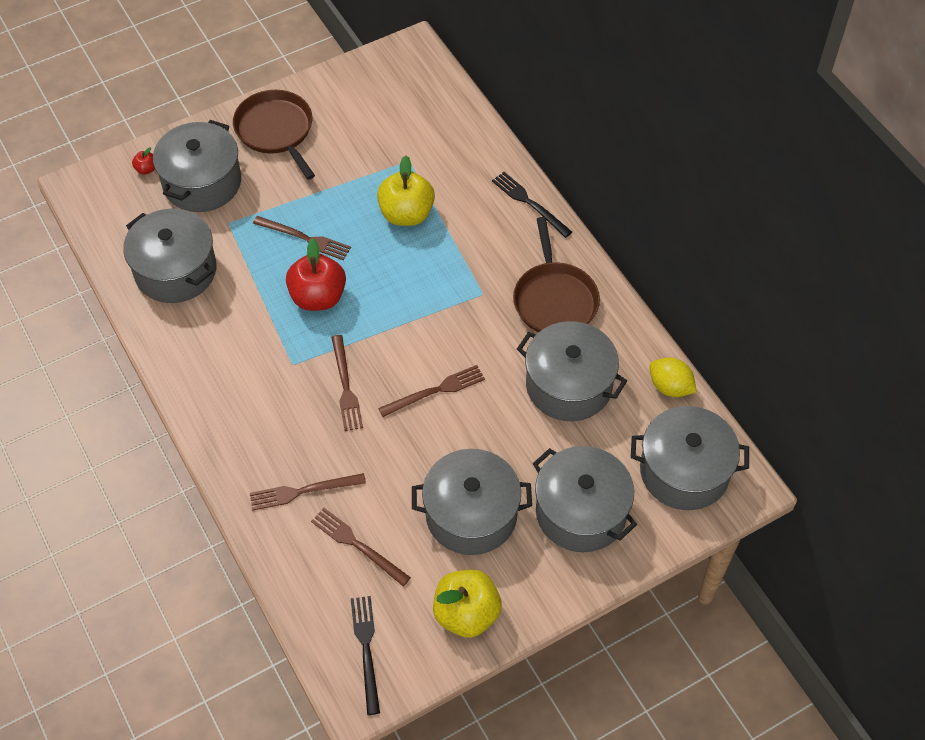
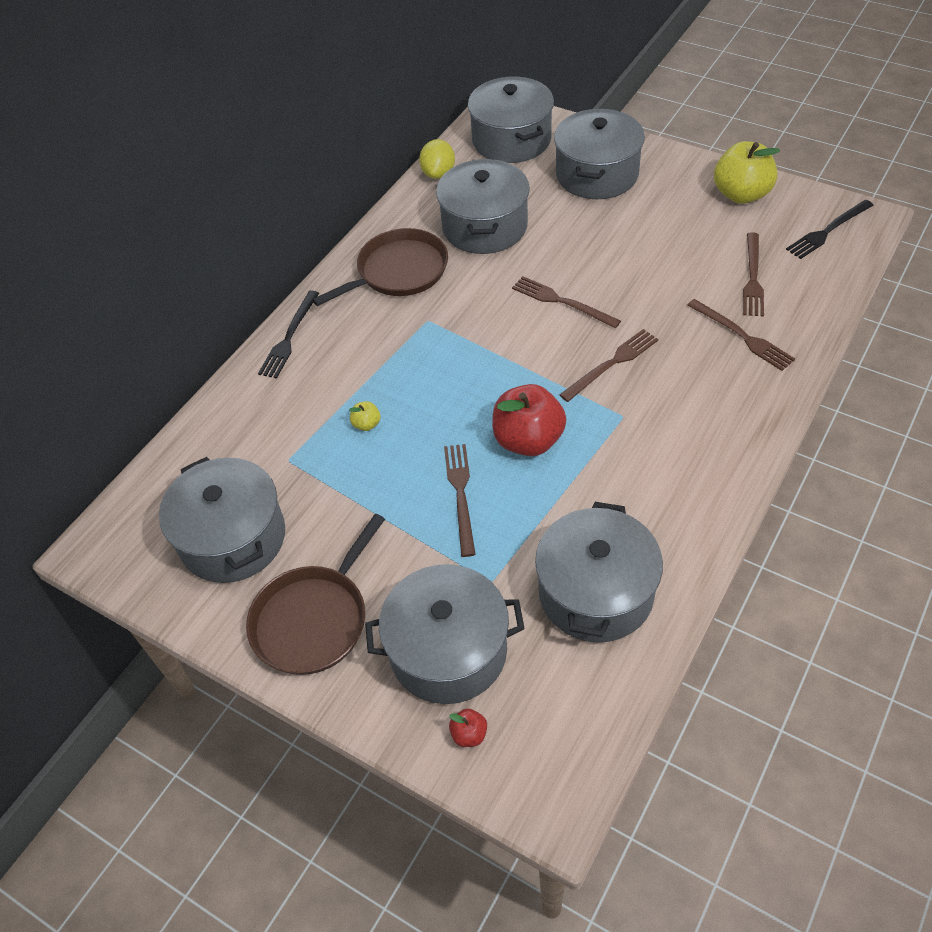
camera: 115 degrees left, 5 degrees down
(406, 214) = (366, 424): yellow apple -> yellow apple, size x0.43
(471, 514) = (658, 228): grey pot -> grey pot (233, 538)

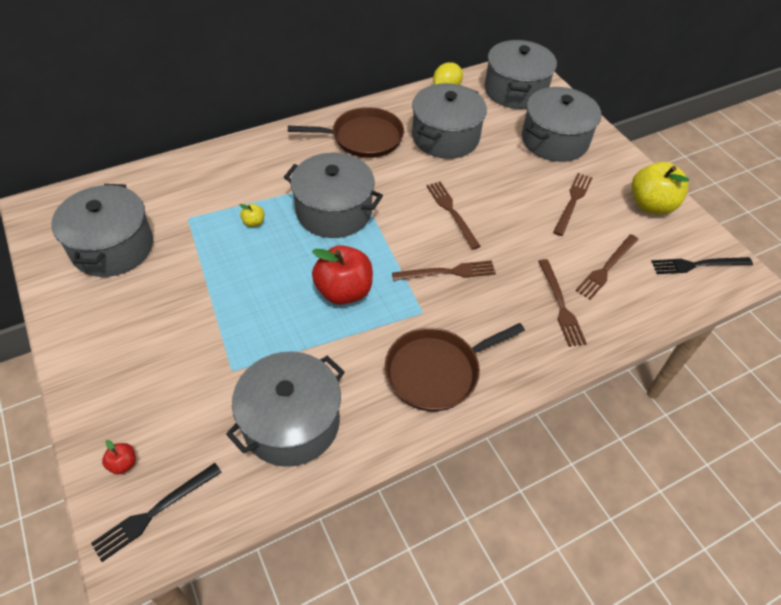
camera: 25 degrees right, 0 degrees up
(289, 337) = (260, 144): black fork -> black fork (154, 512)
(314, 619) = (107, 326): brown pan -> brown pan (436, 371)
(448, 650) = (164, 399): grey pot -> grey pot (334, 211)
(460, 494) = (268, 301): brown fork -> brown fork (572, 202)

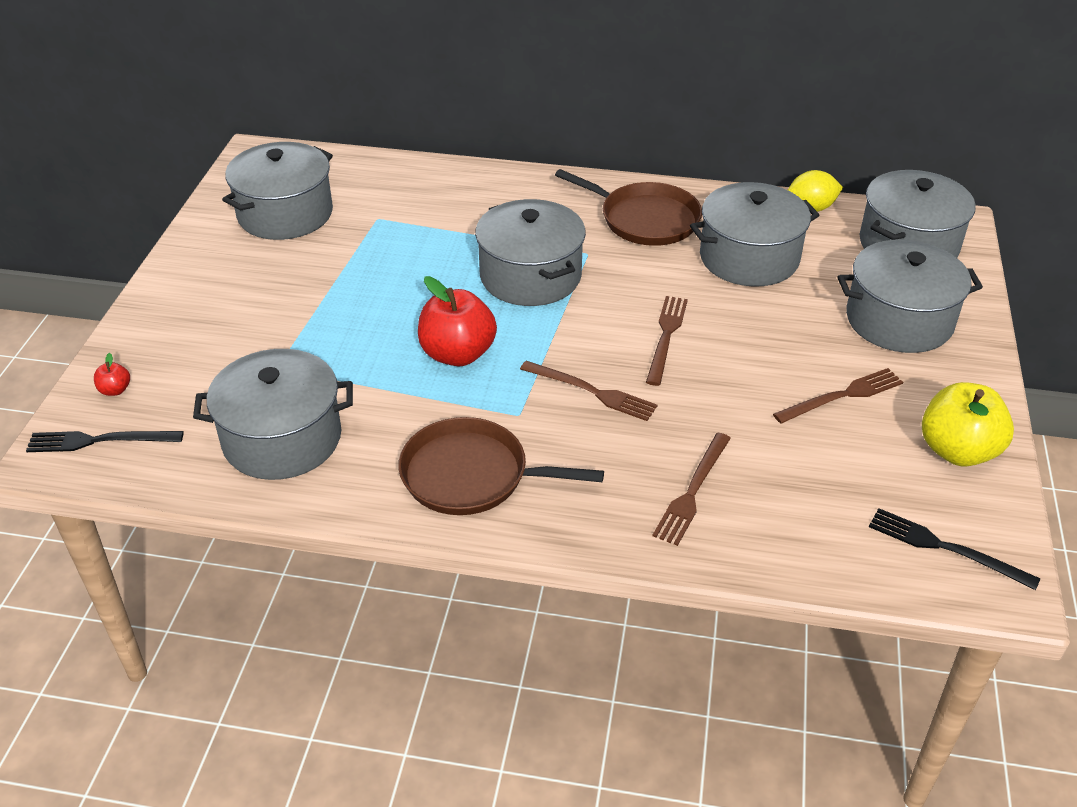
camera: 40 degrees right, 10 degrees down
(254, 222) = (436, 250): yellow apple -> none
(606, 268) = (802, 485): brown fork -> none

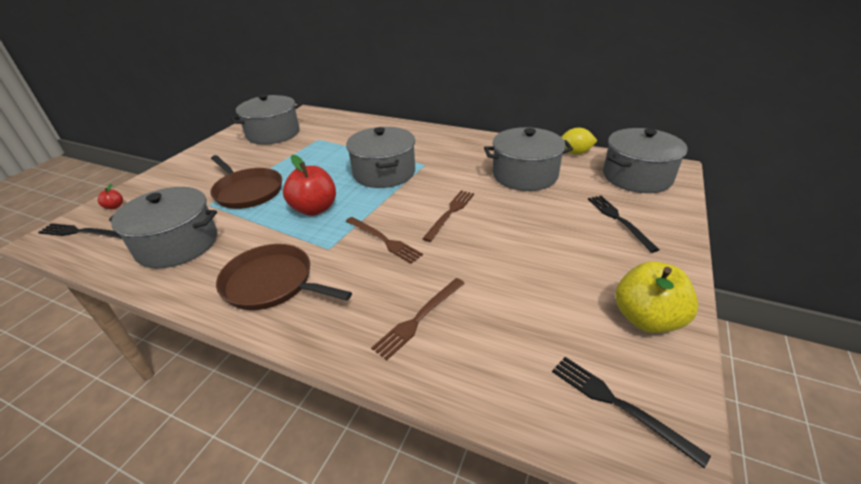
camera: 15 degrees right, 5 degrees down
(645, 219) = (468, 150): brown pan -> brown pan (247, 191)
(842, 396) = (561, 265): brown fork -> none
(899, 320) = (619, 220): grey pot -> black fork

